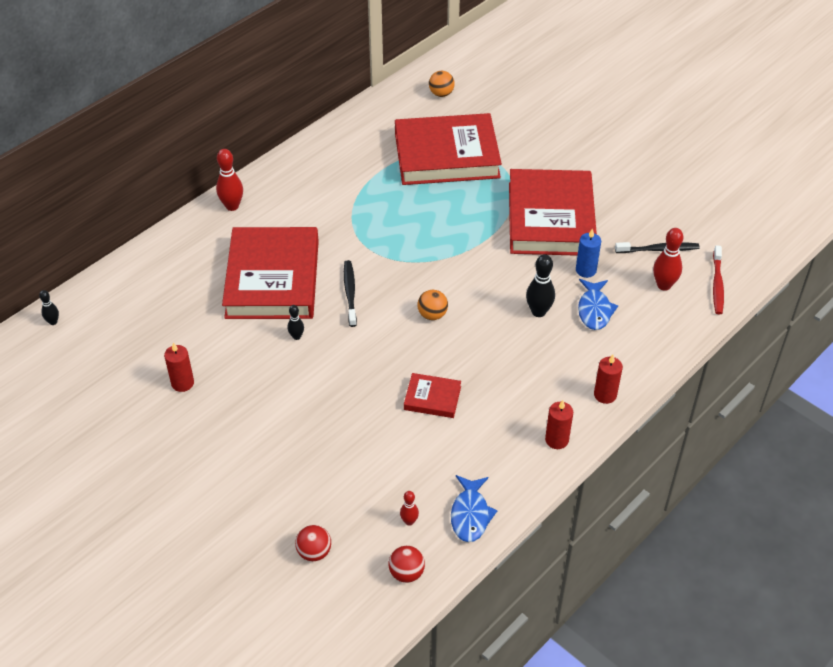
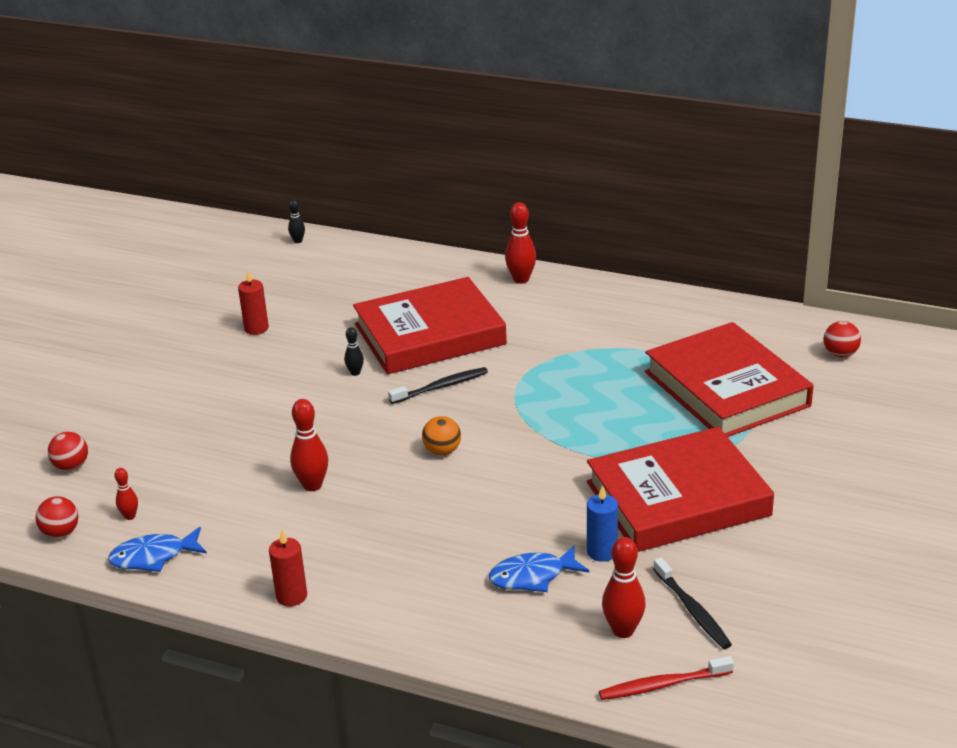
camera: 70 degrees right, 15 degrees down
(432, 398) = (312, 485): red book -> red bowling pin
(441, 94) = (840, 354): orange ball -> red ball
(538, 312) = (498, 530): black bowling pin -> none
(605, 395) = (386, 620): red candle -> none

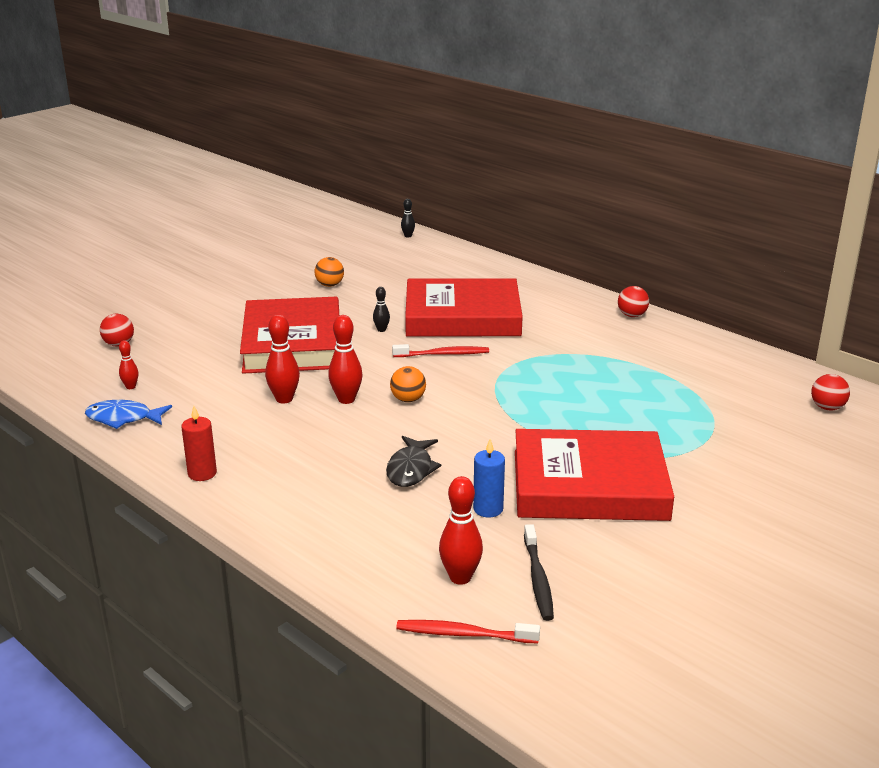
camera: 20 degrees right, 5 degrees down
(61, 533) = (72, 386): red ball -> red ball (632, 315)
(256, 328) = (330, 285): red candle -> orange ball
(440, 387) = (442, 354): black toothbrush -> red toothbrush
(500, 530) = (411, 469): none -> black fish
(521, 279) = (568, 294): red bowling pin -> red bowling pin (346, 399)
(532, 576) = (412, 512): blue fish -> none
(726, 389) = (696, 410): red book -> red book (292, 343)

